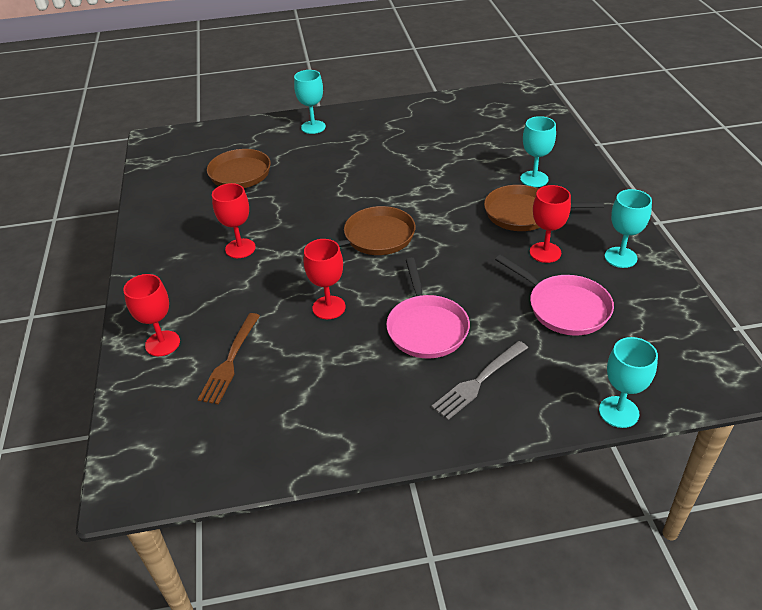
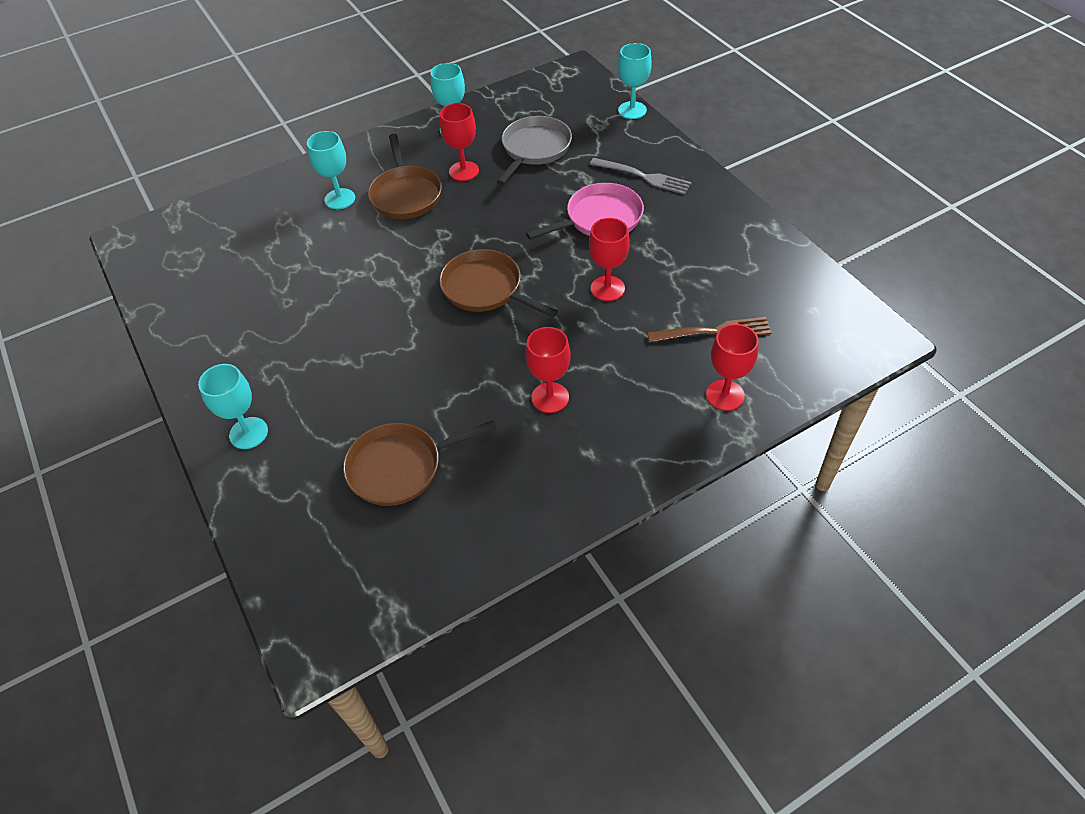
camera: 110 degrees left, 10 degrees up
(564, 307) = (534, 149): pink pan -> grey pan

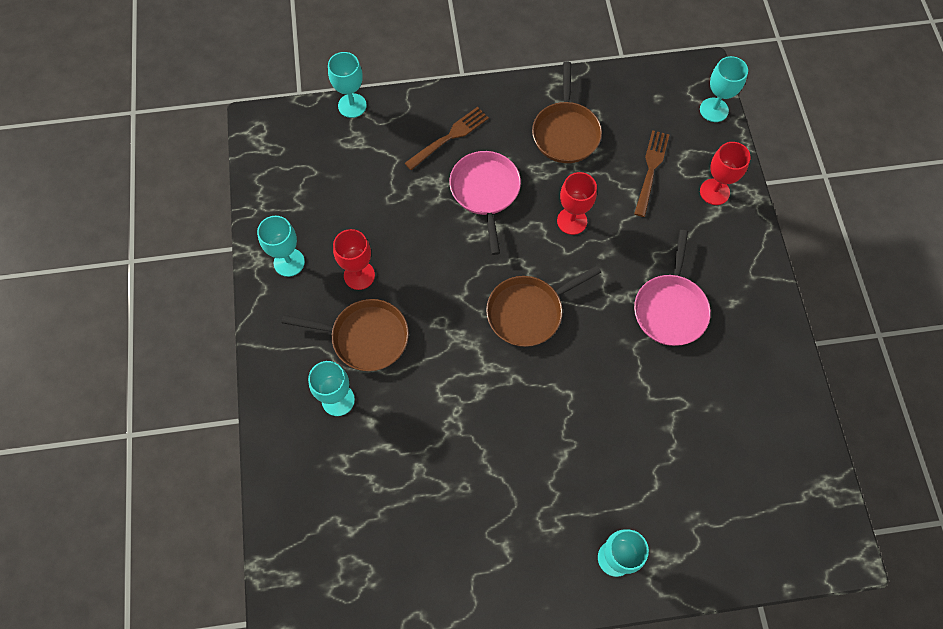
camera: 70 degrees left, 15 degrees up
(400, 467) = (698, 442): brown pan -> brown pan (565, 132)
(534, 149) = (361, 205): grey pan -> none
(550, 397) = (670, 308): red goblet -> pink pan
(643, 177) = (449, 137): grey fork -> brown fork
(838, 363) = (714, 110): none -> turquoise goblet

